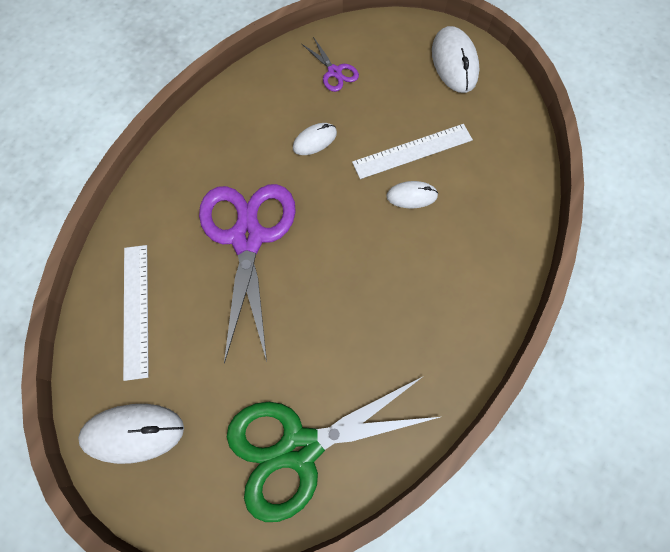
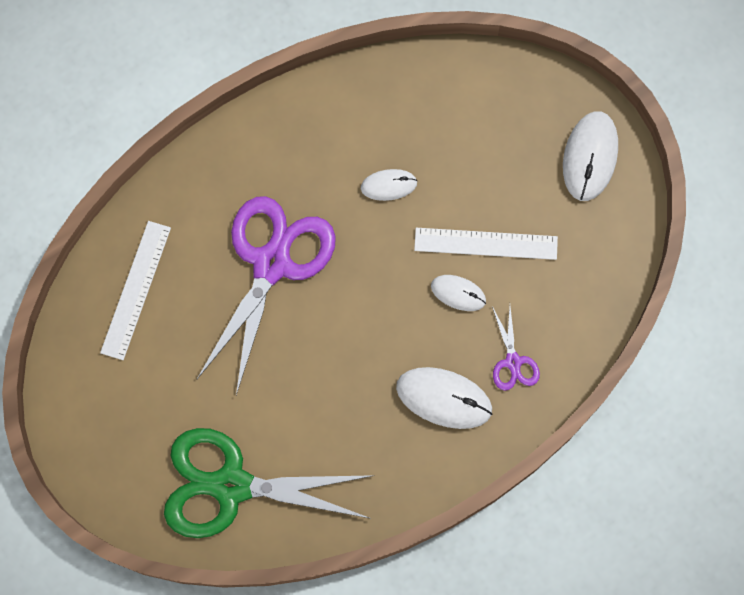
camera: 25 degrees right, 5 degrees up
(133, 433) = (91, 404): white mouse -> white mouse (444, 398)
(334, 72) = (450, 111): purple scissors -> purple scissors (513, 362)

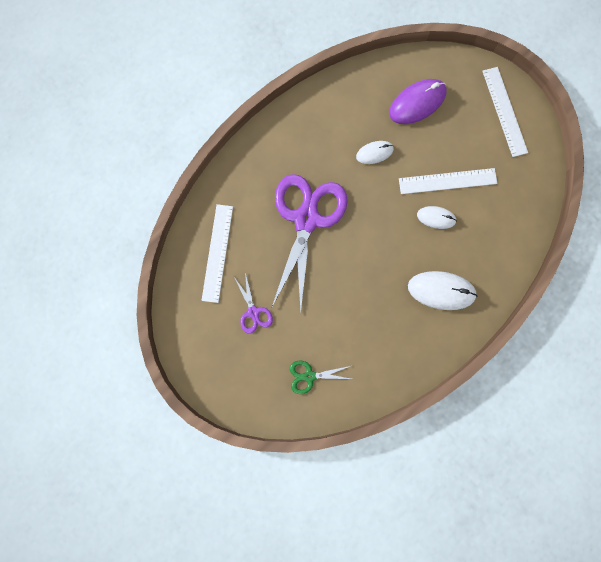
camera: 10 degrees left, 5 degrees up
(231, 486) = (309, 376): green scissors -> green scissors, size x0.44
(465, 123) = (417, 103): none -> purple mouse
(513, 362) = (482, 258): purple scissors -> purple scissors (253, 312)
(590, 157) = (504, 111): white mouse -> white ruler

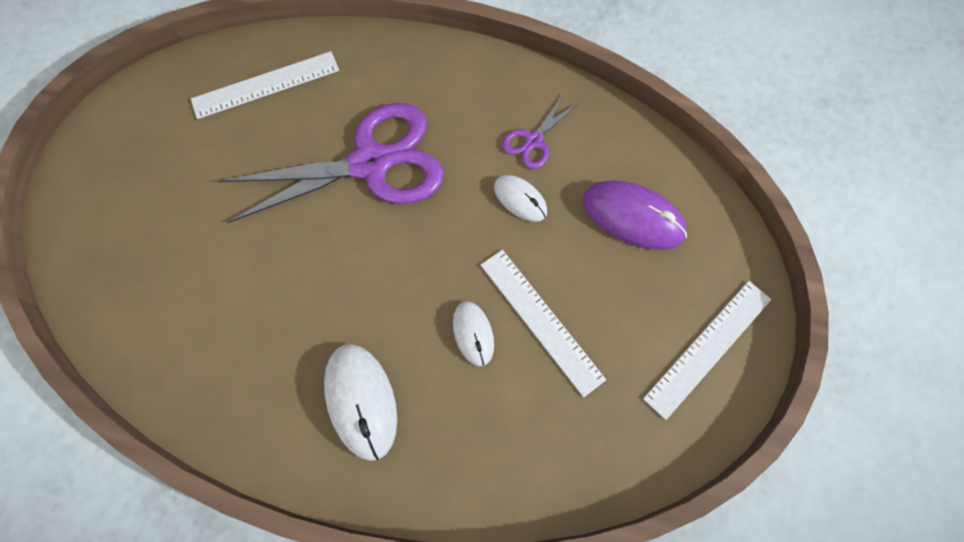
camera: 60 degrees right, 10 degrees down
(253, 312) = (203, 166): purple scissors -> purple scissors (533, 141)
(309, 376) = (141, 281): green scissors -> none

